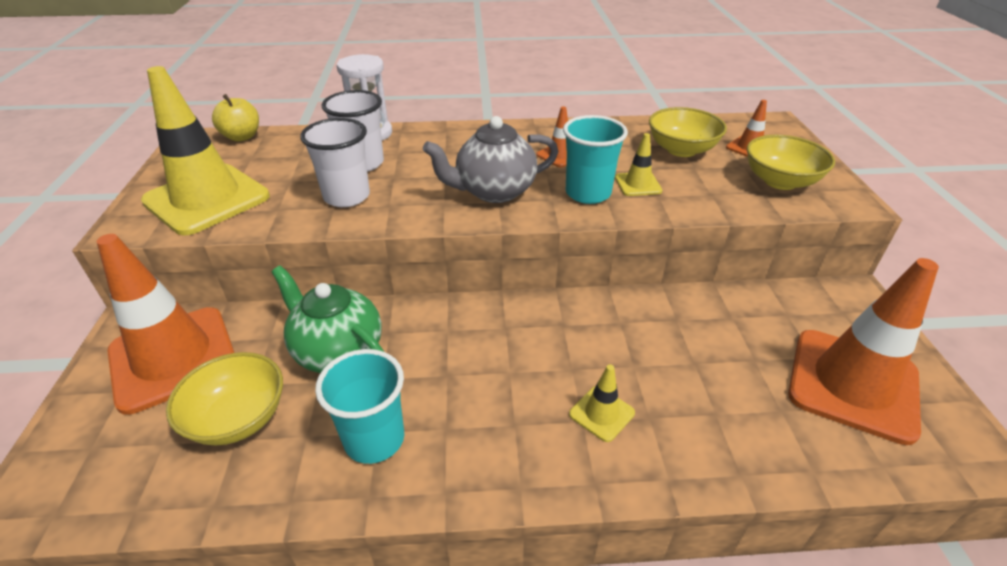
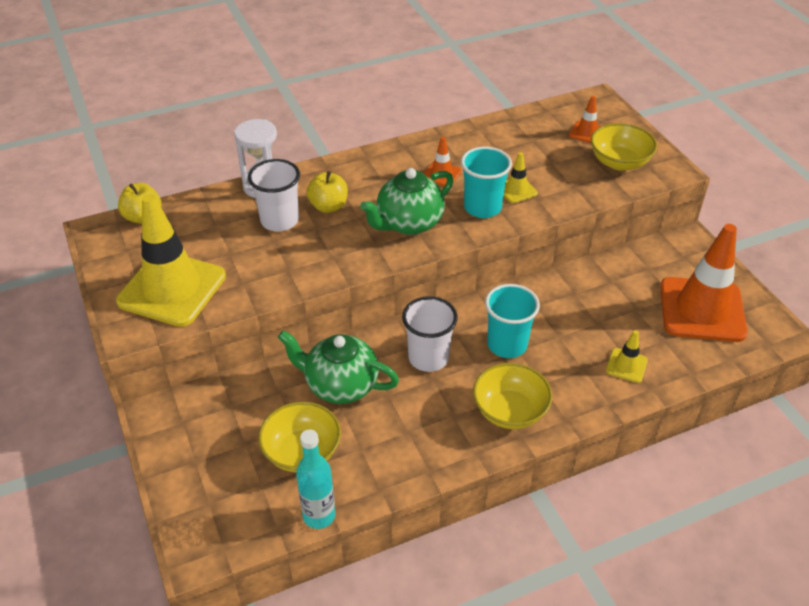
camera: 20 degrees left, 5 degrees up
(173, 358) = (214, 427): orange traffic cone -> none
(192, 512) = (319, 516): none -> turquoise bottle
(347, 196) = (291, 257): white cup -> white cup (428, 358)
(374, 439) = (409, 436): turquoise cup -> turquoise cup (507, 345)
(421, 161) = (328, 206): none -> yellow apple
(494, 191) = (408, 223): grey teapot -> green teapot
(601, 413) = (551, 375): yellow traffic cone -> yellow traffic cone (626, 365)
(681, 150) = (535, 146): yellow bowl -> yellow bowl (510, 411)

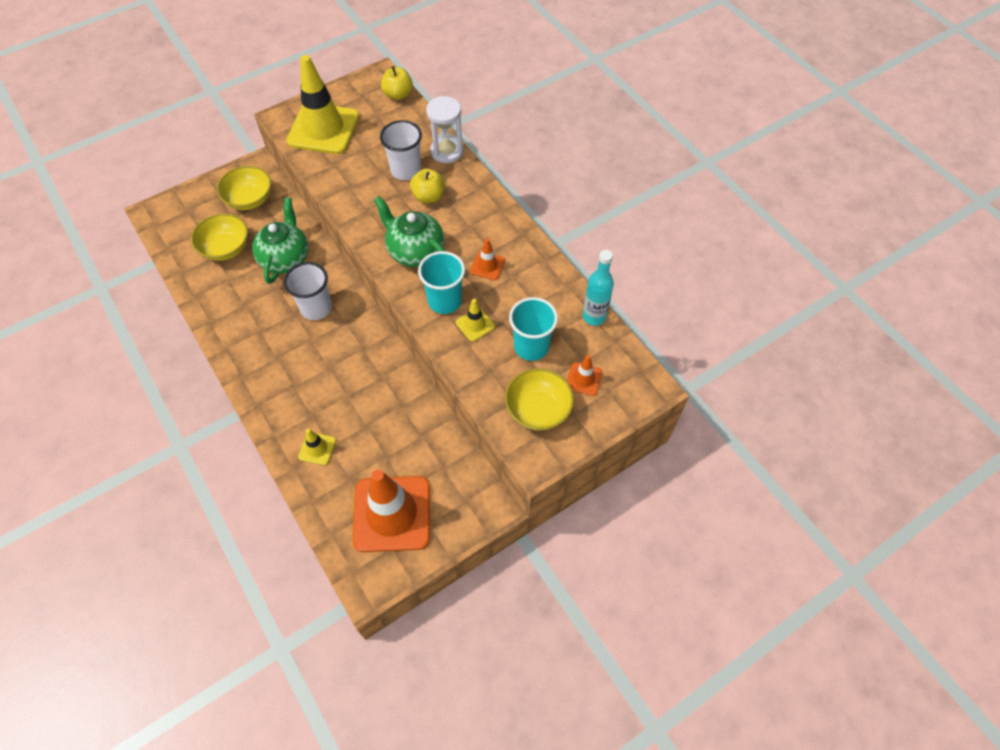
camera: 80 degrees right, 15 degrees up
(319, 516) = (175, 267): turquoise bottle -> turquoise bottle (594, 316)
(507, 345) = (334, 359): turquoise cup -> turquoise cup (531, 346)
(510, 411) = (265, 366): yellow bowl -> yellow bowl (249, 199)

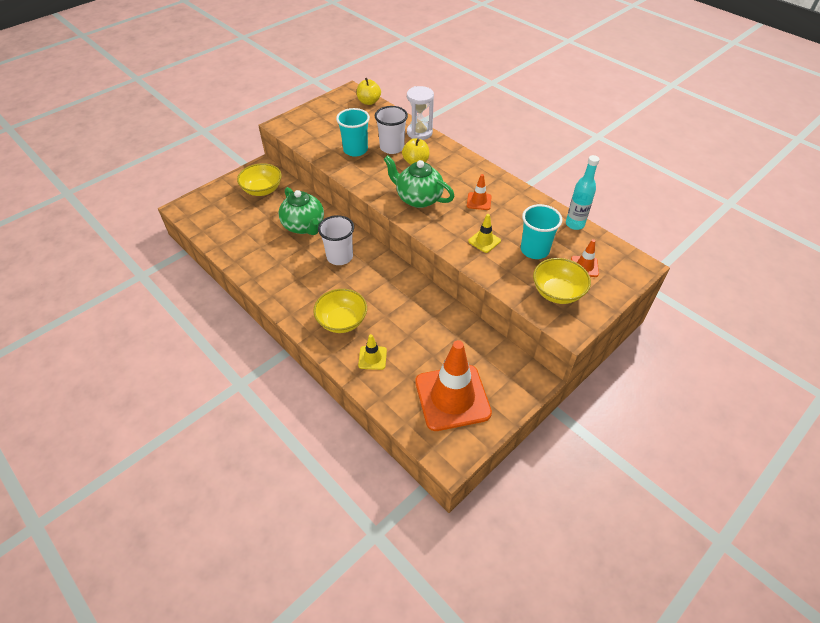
camera: 10 degrees left, 10 degrees down
(226, 248) = (252, 225): yellow bowl -> yellow bowl (342, 321)
(286, 258) = (304, 226): green teapot -> green teapot turned 150 degrees clockwise
(323, 129) = (317, 128): yellow traffic cone -> none
(445, 301) = (454, 228): turquoise cup -> turquoise cup (355, 150)

